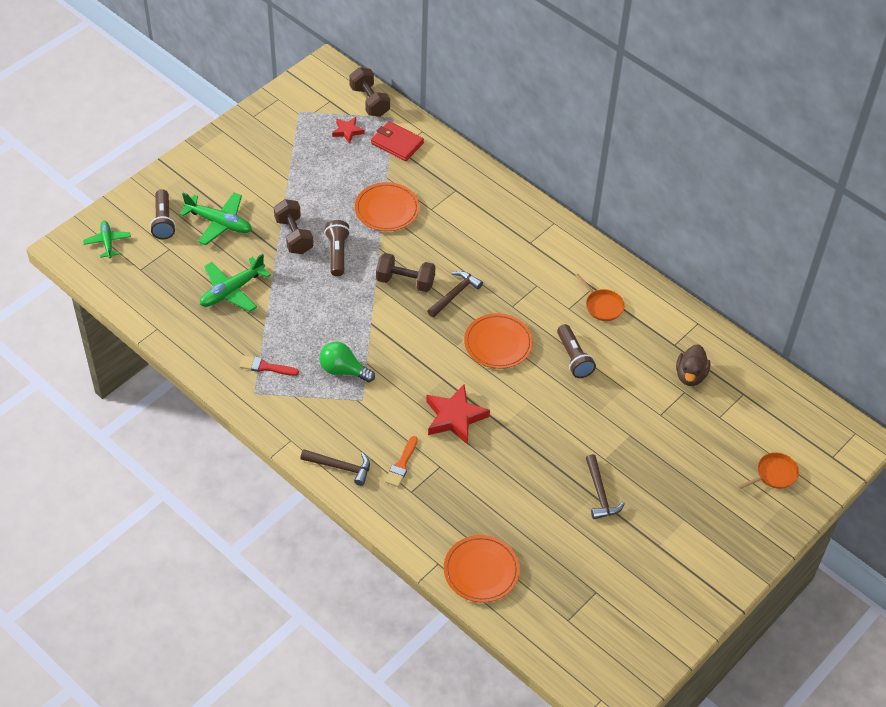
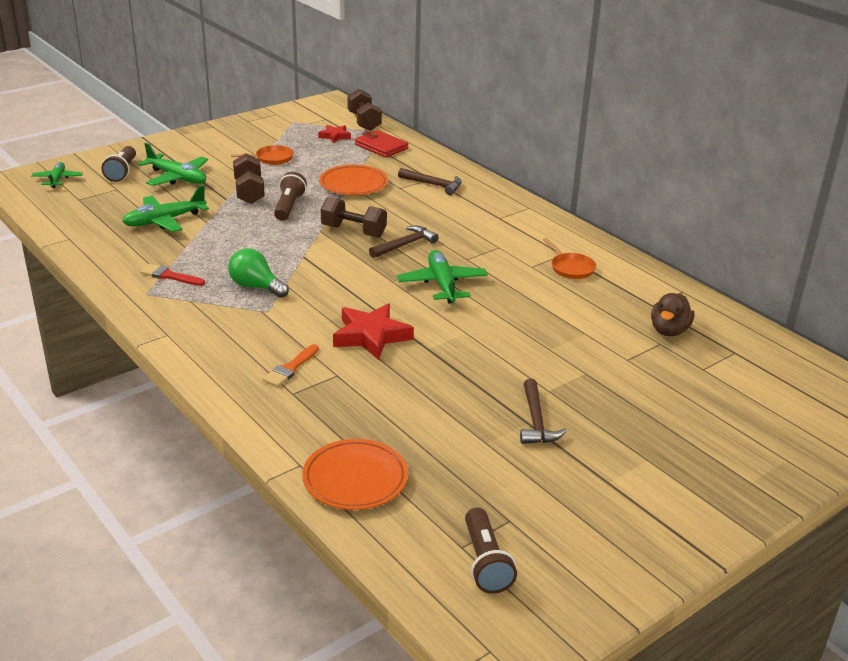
camera: 10 degrees right, 20 degrees down
(340, 467) = (214, 363): brown hammer -> brown hammer (433, 185)
(498, 343) = (442, 284): orange plate -> green plane
(573, 358) = (528, 303): brown flashlight -> brown flashlight (485, 562)
(774, 474) = (773, 428): orange pan -> orange pan (271, 158)

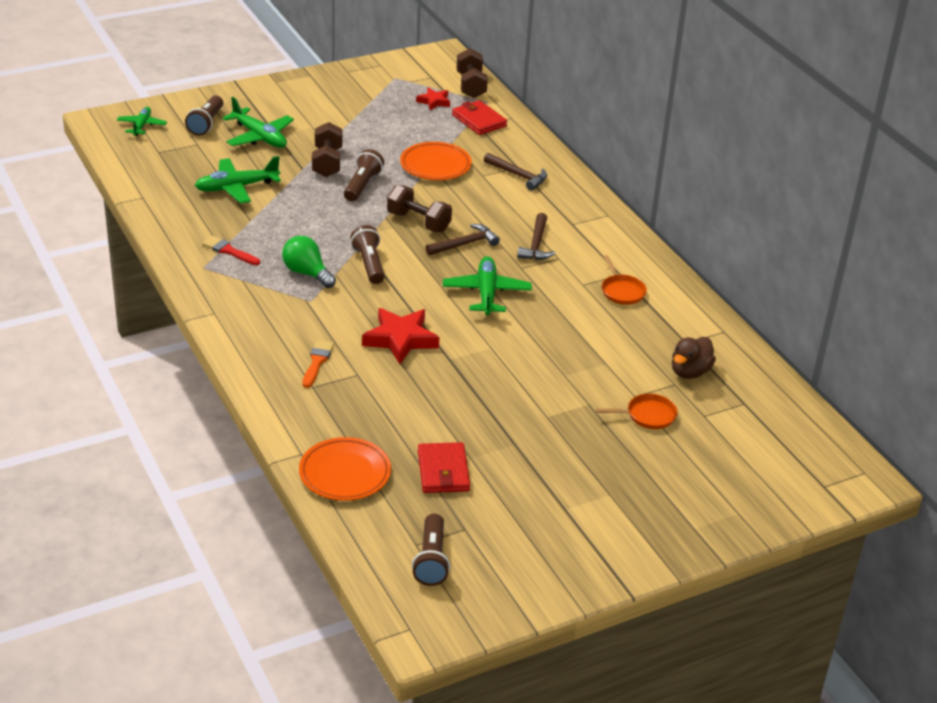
camera: 10 degrees right, 5 degrees up
(271, 158) = (360, 123): orange pan -> orange pan (647, 415)
(290, 368) = (317, 362): orange brush -> orange brush turned 150 degrees clockwise
(317, 272) = (369, 264): none -> brown flashlight
(462, 461) = (443, 471): none -> red wallet
(536, 421) = (523, 444): brown hammer -> brown hammer (536, 244)

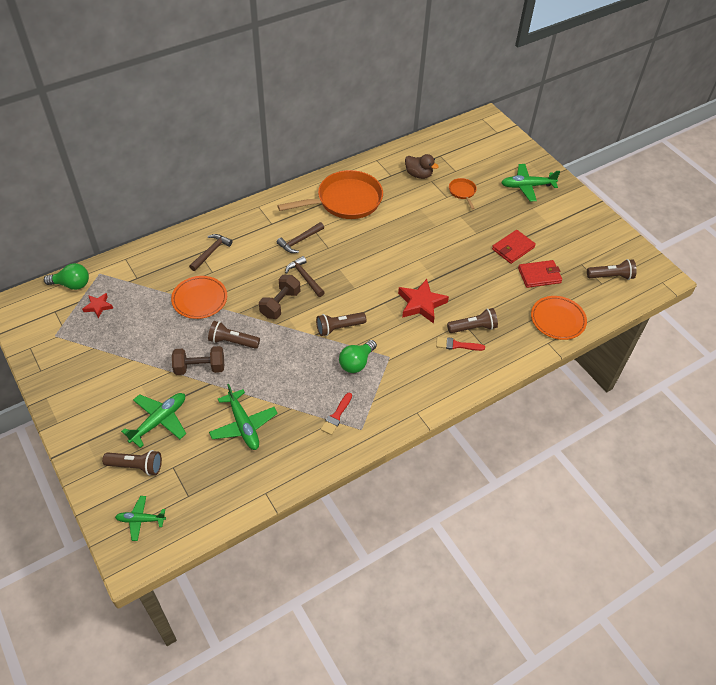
camera: 95 degrees left, 15 degrees up
(317, 362) = (457, 345): orange brush -> red brush
(346, 382) = (473, 328): none -> brown flashlight
(471, 86) = (72, 284): brown dumbbell -> green light bulb
(479, 120) = (130, 277): red wallet -> red wallet (513, 248)
(486, 293) = (360, 264): green plane -> green plane (527, 186)
(536, 244) = (299, 241): brown hammer -> brown hammer turned 135 degrees clockwise
(622, 291) = (345, 201): orange pan -> orange pan, size x2.28

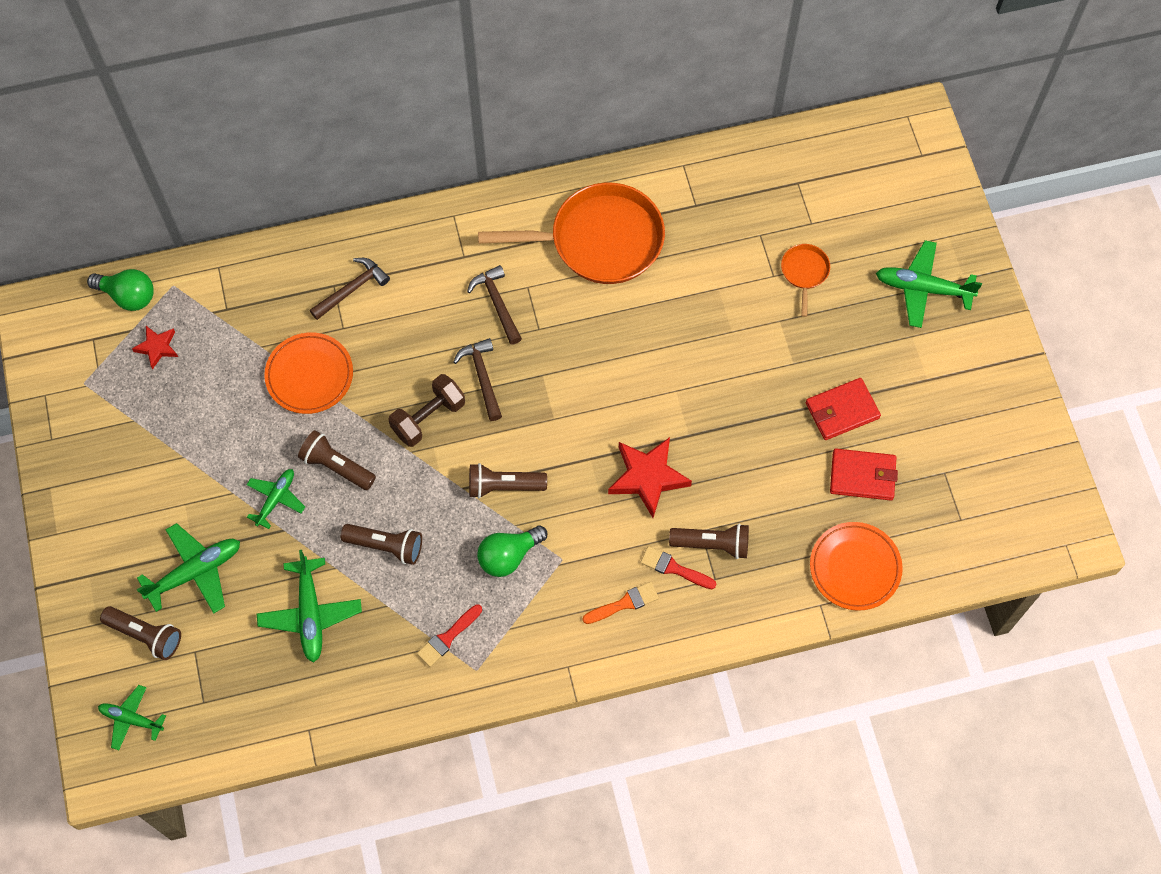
camera: 20 degrees right, 15 degrees up
(200, 368) = (276, 499): brown dumbbell -> green plane
(299, 241) = (497, 303): brown hammer -> brown hammer turned 90 degrees clockwise
(418, 175) = (743, 216): brown duck -> none
(436, 370) = (624, 603): none -> orange brush
(610, 276) = (982, 510): brown flashlight -> brown flashlight (386, 546)

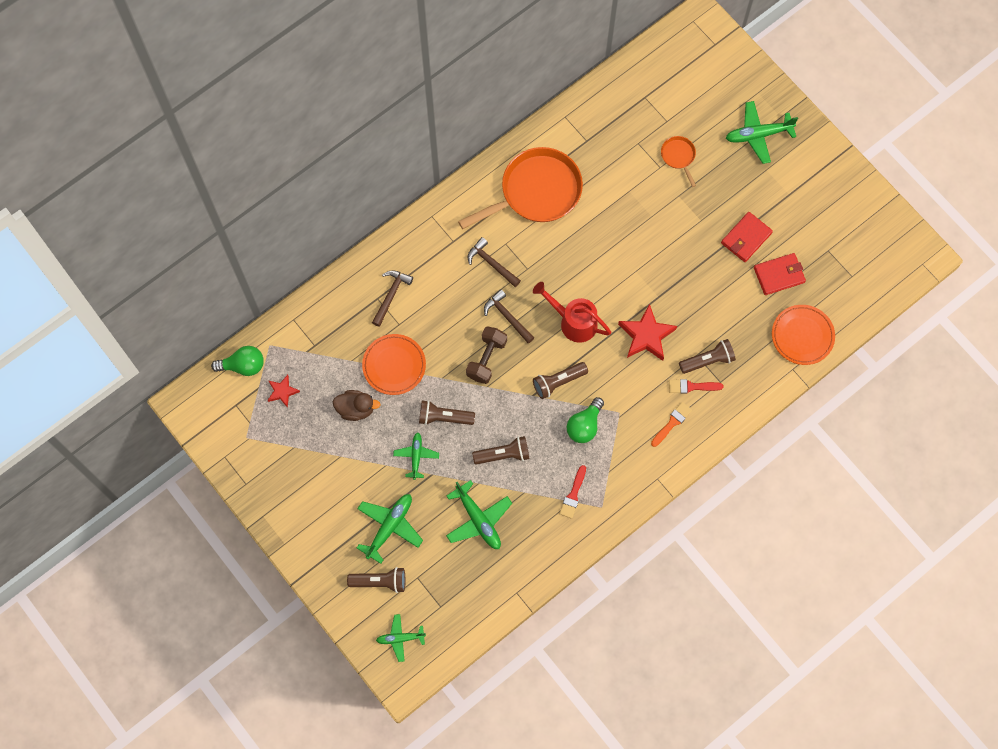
camera: 25 degrees left, 5 degrees up
(234, 407) = (356, 409): none -> brown duck
(562, 419) = (573, 321): none -> red watering can

